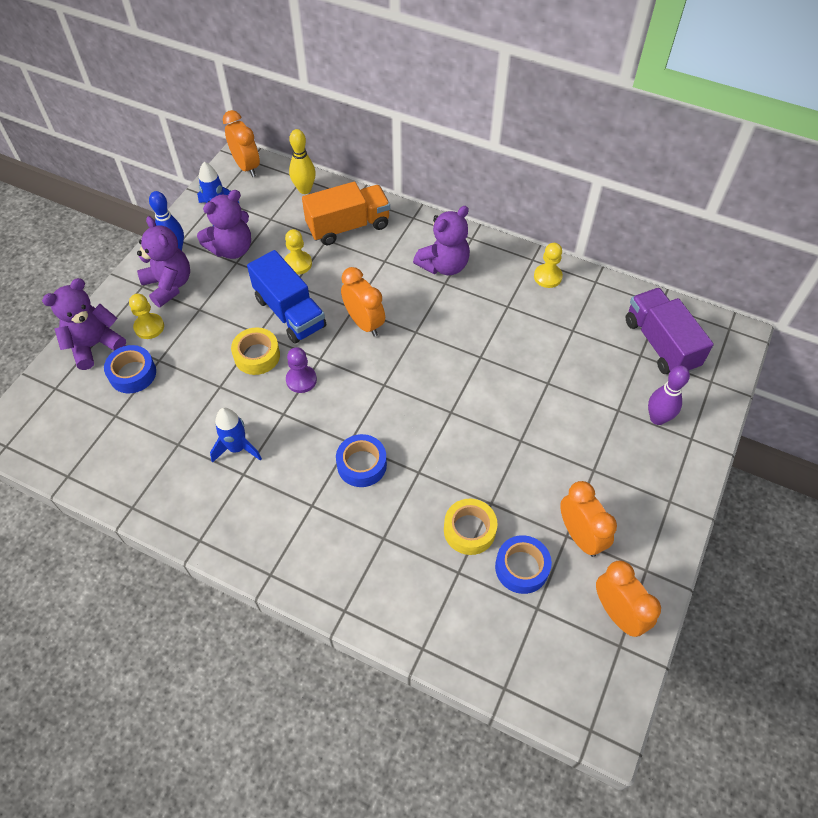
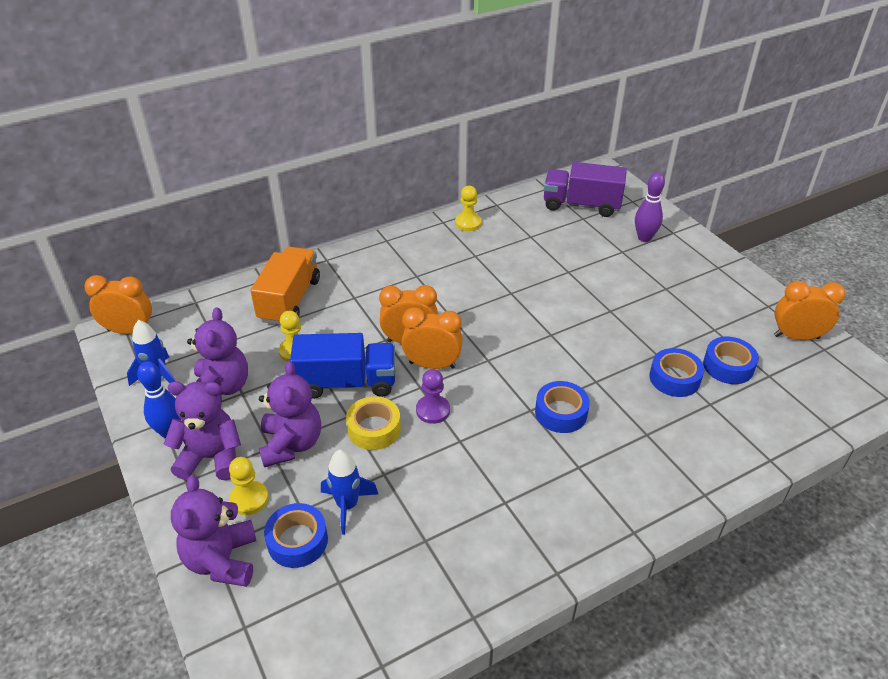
camera: 55 degrees left, 15 degrees down
(237, 448) = (471, 493): blue rocket -> blue rocket (347, 506)
(304, 189) = (211, 306): yellow bowling pin -> none
(444, 265) = (398, 267): purple teddy bear -> purple teddy bear (291, 444)
(469, 530) = (674, 378): yellow tape -> blue tape
(580, 536) = (719, 322): orange clock -> orange clock (432, 365)

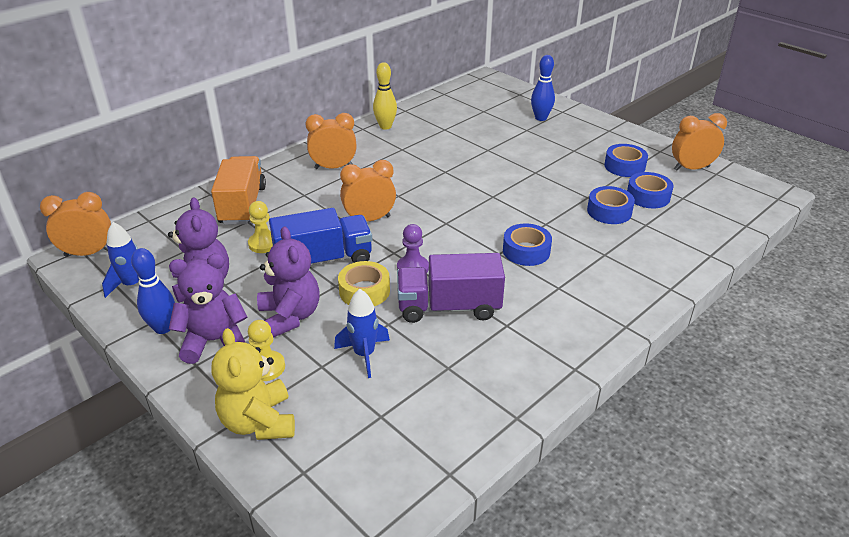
camera: 15 degrees left, 5 degrees down
(222, 560) = (259, 422): purple teddy bear -> yellow teddy bear
(297, 541) = (327, 391): blue tape -> blue tape (624, 166)
(432, 365) = (398, 234): orange clock -> orange clock (333, 167)
(468, 223) = (385, 126): yellow pawn -> yellow bowling pin
(581, 205) = (478, 102): purple truck -> purple truck (449, 307)
(644, 238) = (540, 118): purple bowling pin -> blue bowling pin

